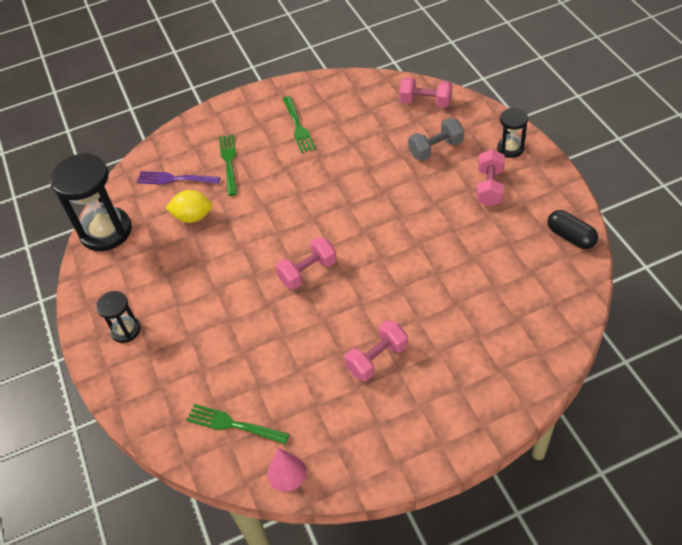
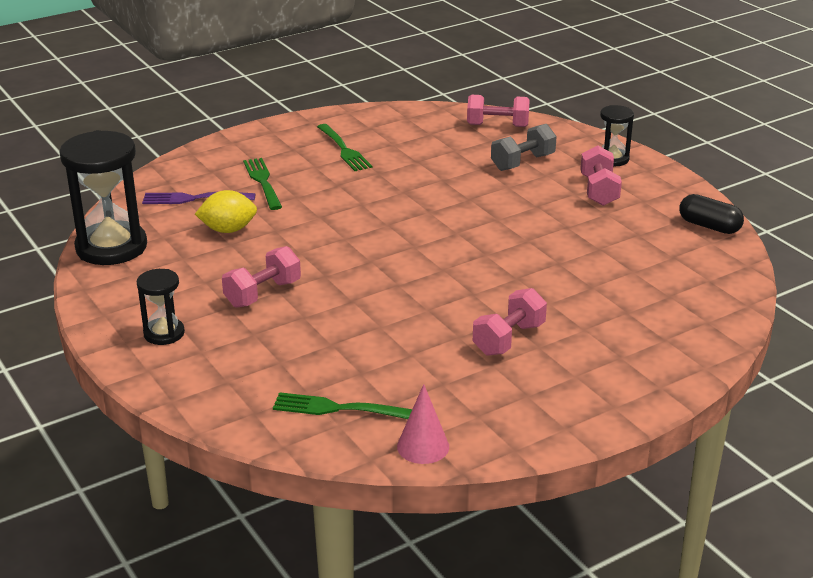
camera: 15 degrees left, 20 degrees down
(308, 272) = (395, 270): pink dumbbell -> pink dumbbell (263, 293)

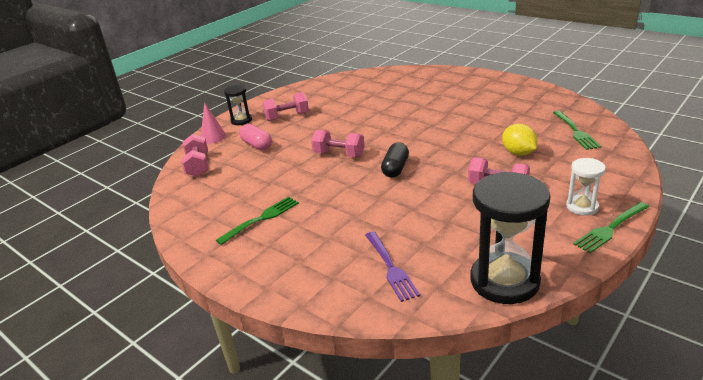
camera: 105 degrees left, 0 degrees up
(164, 333) = (582, 207): black hourglass -> white hourglass
(228, 230) = (428, 230): yellow lemon -> yellow lemon (518, 153)
(263, 182) = (339, 240): green fork -> green fork (611, 228)
(423, 446) = (574, 106): pink cone -> pink cone (213, 137)
(508, 339) = (466, 108): pink dumbbell -> pink dumbbell (339, 155)
(522, 162) = (257, 145): grey dumbbell -> pink capsule
(709, 226) = (314, 86): black capsule -> black capsule (395, 168)

